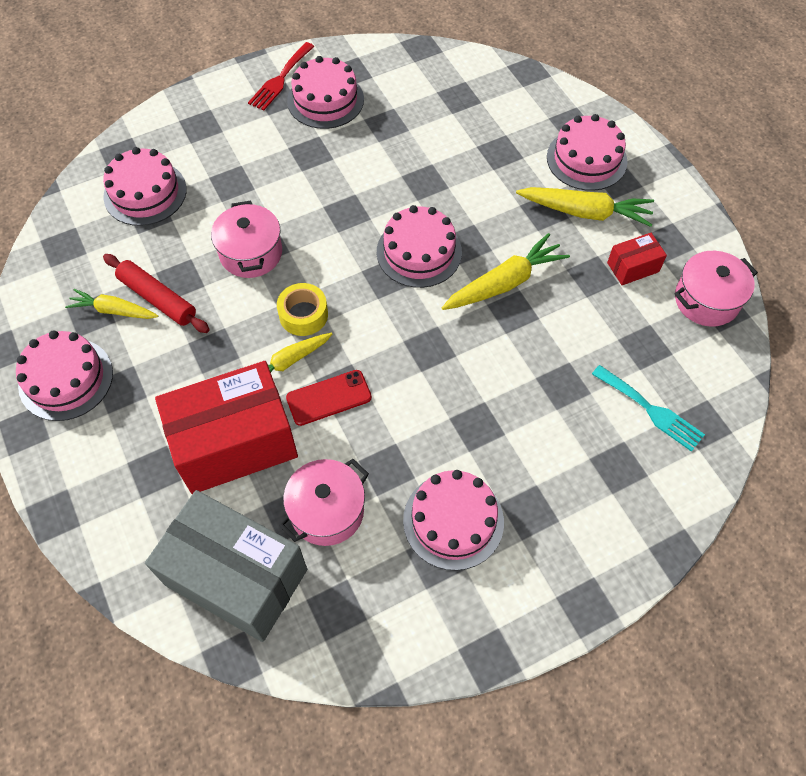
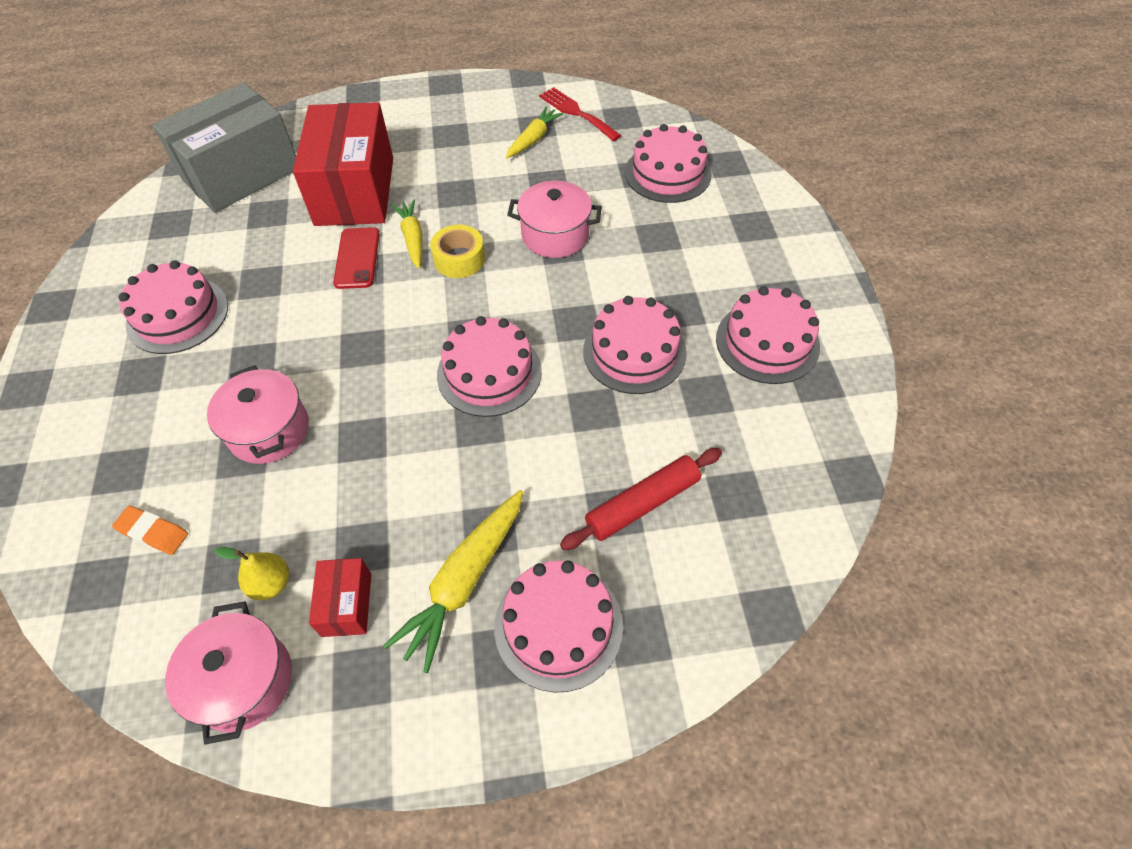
camera: 110 degrees right, 5 degrees down
(66, 379) = (478, 107): pink cake -> pink cake (634, 352)
(157, 298) = (532, 166): red rolling pin -> red rolling pin (642, 504)
(280, 79) = (816, 306): red fork -> red fork (576, 113)
(327, 511) = (252, 234): pink pot -> pink pot (269, 430)
(504, 282) = (404, 444): yellow carrot -> none
(644, 315) = (271, 584): none -> yellow pear
(651, 410) = (153, 532): turquoise fork -> orange eraser

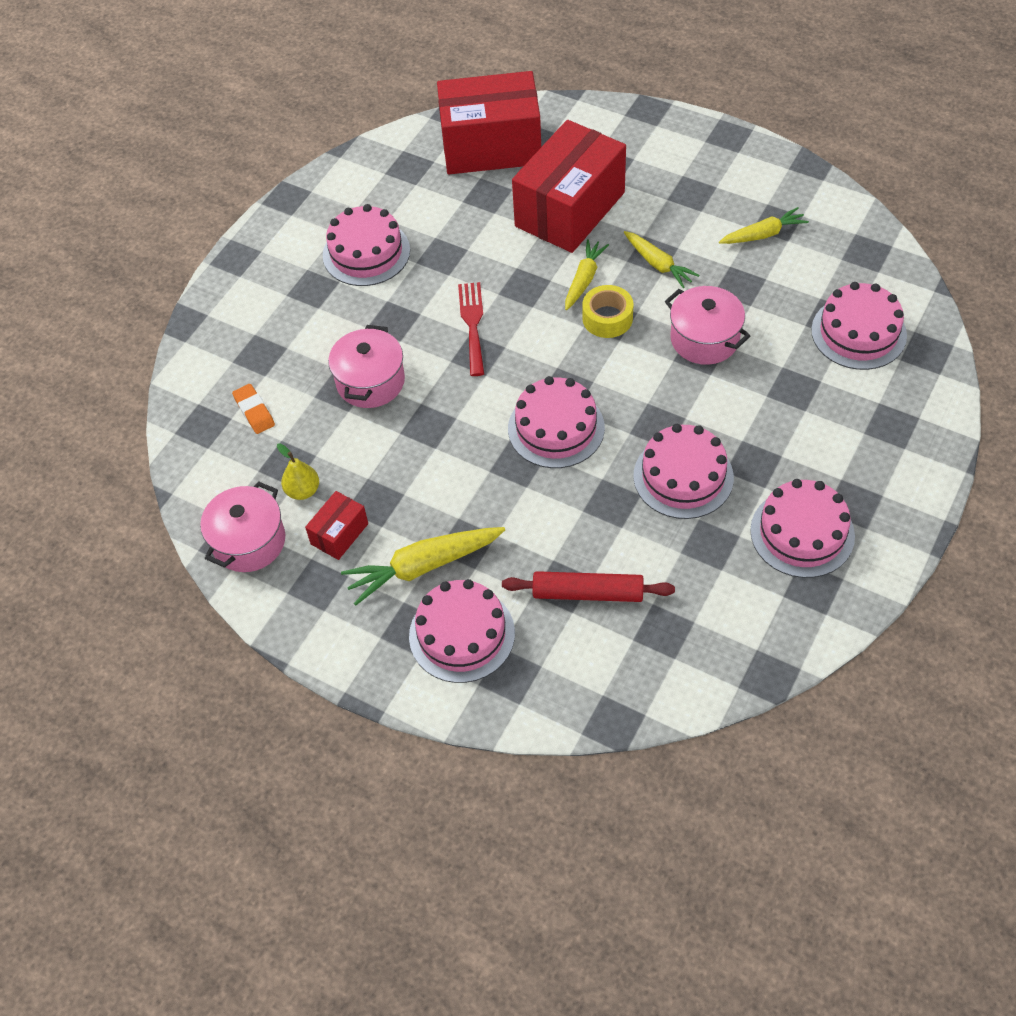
camera: 40 degrees right, 0 degrees up
(241, 174) = (491, 146): grey box -> red box
(357, 258) = (528, 274): red phone -> none
(467, 198) = (658, 264): none -> yellow carrot
(576, 113) = (827, 226): red fork -> red fork (472, 324)

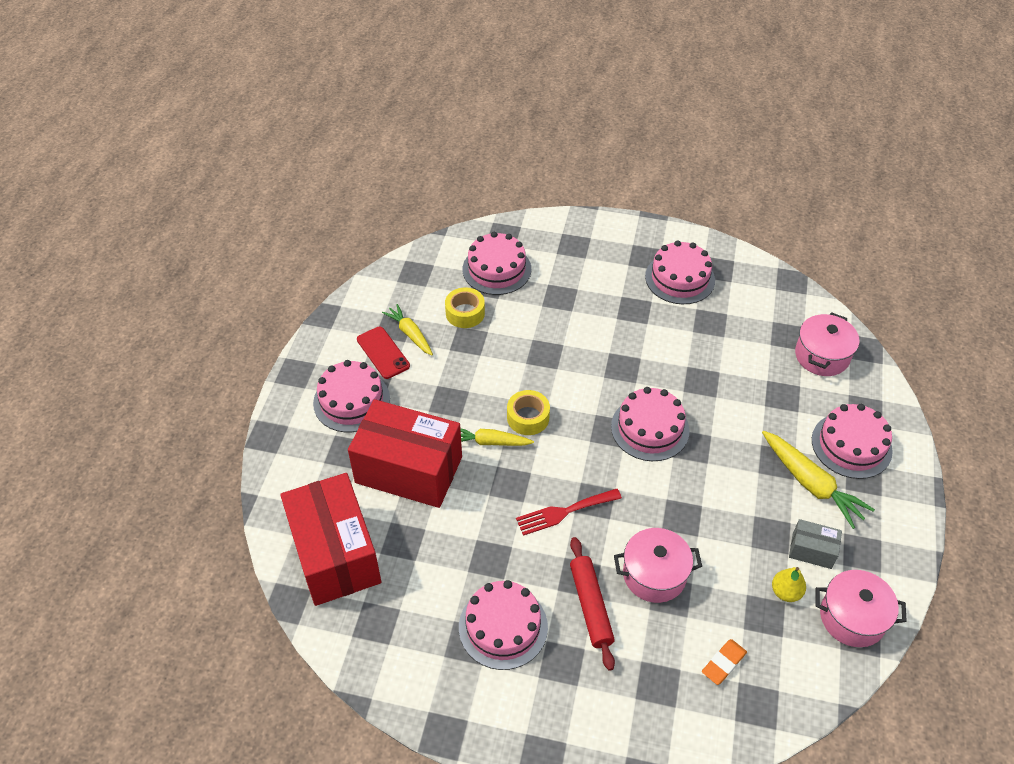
camera: 110 degrees left, 5 degrees down
(339, 534) = (811, 550): red box -> grey box
(588, 593) = (781, 380): red rolling pin -> red rolling pin (590, 606)
(658, 264) = (459, 395): yellow carrot -> none
(683, 476) = (662, 345): pink cake -> pink cake (351, 401)
(704, 339) = (530, 353): pink pot -> pink pot (822, 356)
(739, 208) = (383, 353): none -> red phone
(786, 289) = (465, 313): none -> yellow tape

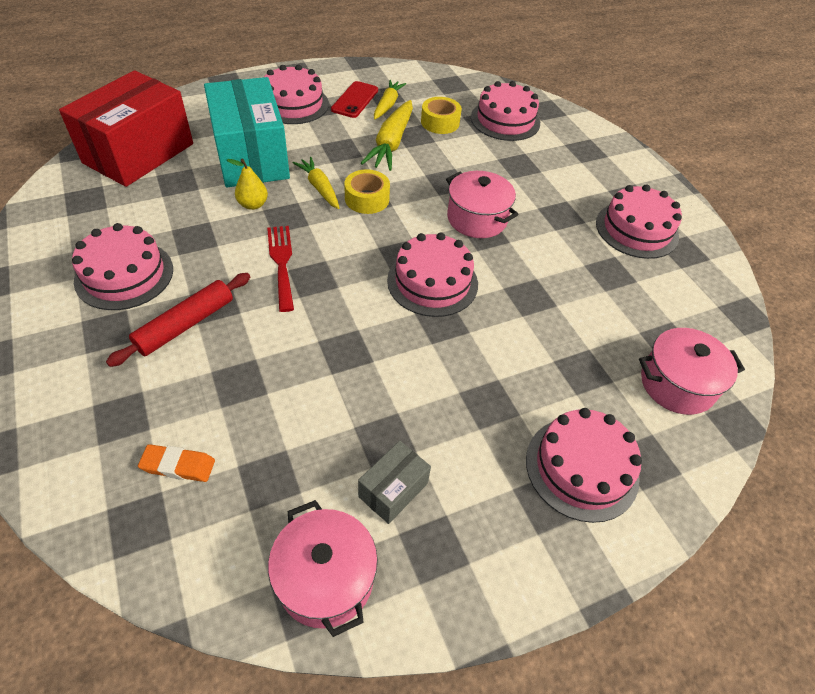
camera: 50 degrees right, 0 degrees up
(408, 470) = (251, 157): red box -> turquoise box
(564, 512) = (281, 263): red fork -> red fork turned 45 degrees clockwise
(654, 574) = (256, 358): pink pot -> pink pot (477, 219)
(785, 592) = (314, 487): yellow pear -> yellow pear (253, 205)
(811, 484) = (488, 449): yellow carrot -> yellow carrot (391, 143)
(811, 550) = (393, 490): grey box -> grey box turned 60 degrees clockwise

